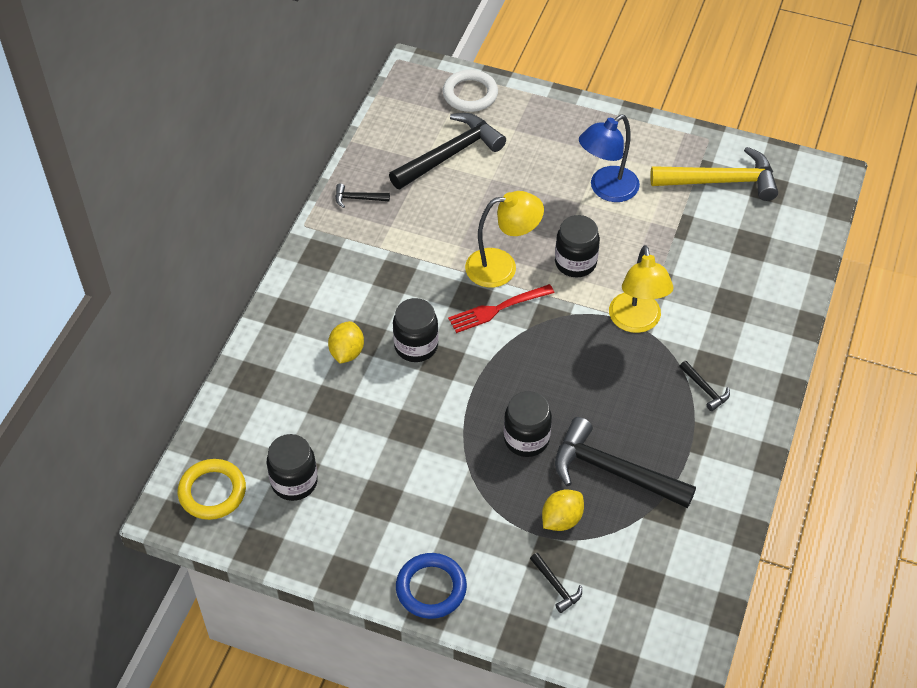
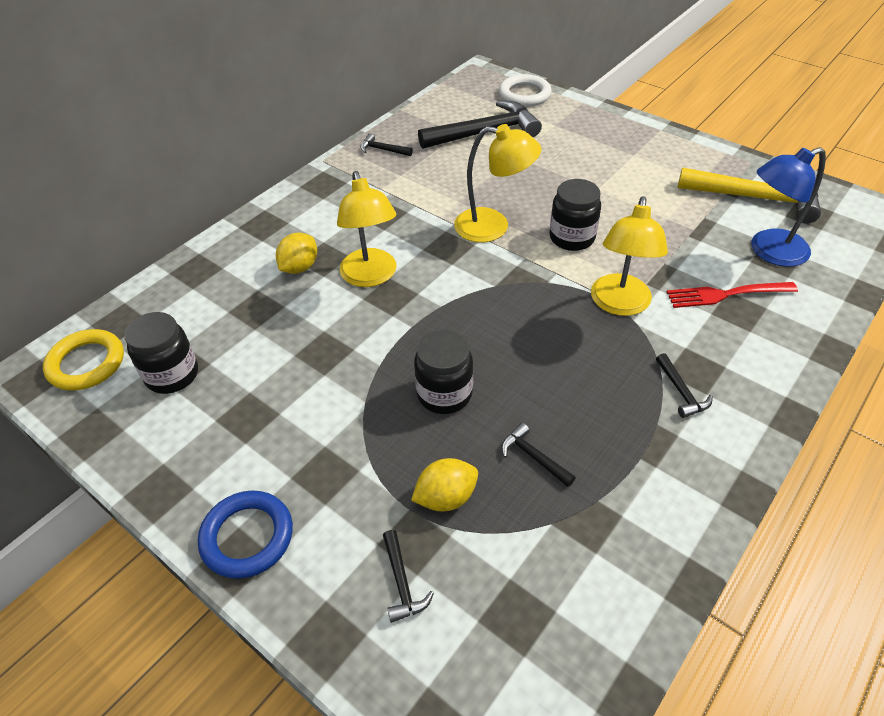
camera: 20 degrees right, 5 degrees down
(416, 346) = (371, 276): black jar -> yellow lamp
(497, 309) = (471, 261): red fork -> red fork (726, 294)
(606, 190) = (628, 184): blue lamp -> blue lamp (769, 251)
(613, 471) = (533, 457): black hammer -> black hammer, size x0.44

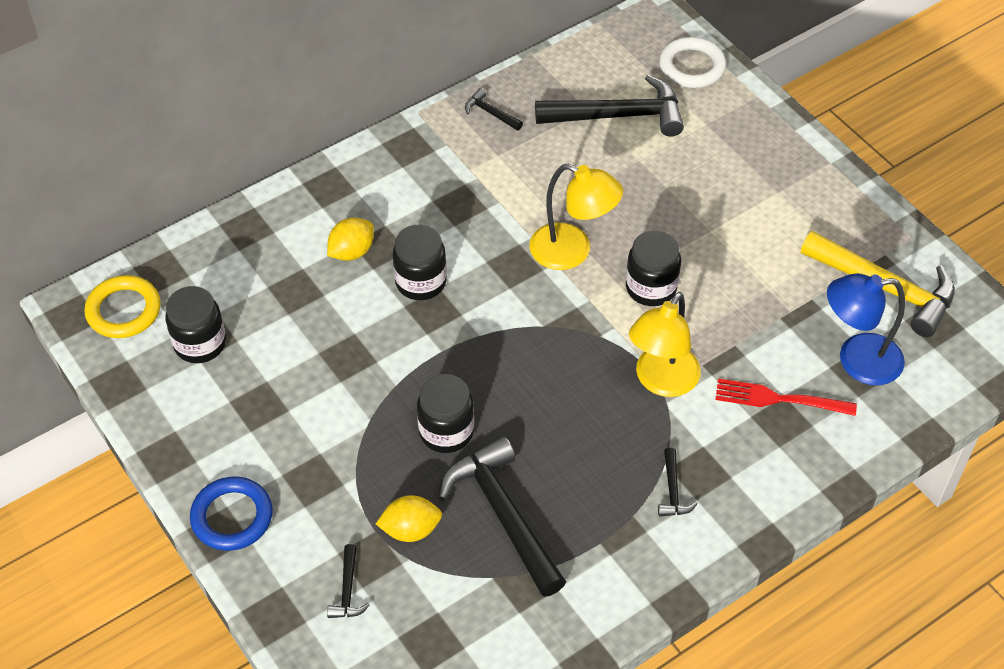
camera: 15 degrees right, 5 degrees up
(371, 276) = (421, 282): yellow lamp -> black jar
(533, 457) = (503, 515): black hammer -> black hammer, size x2.27

